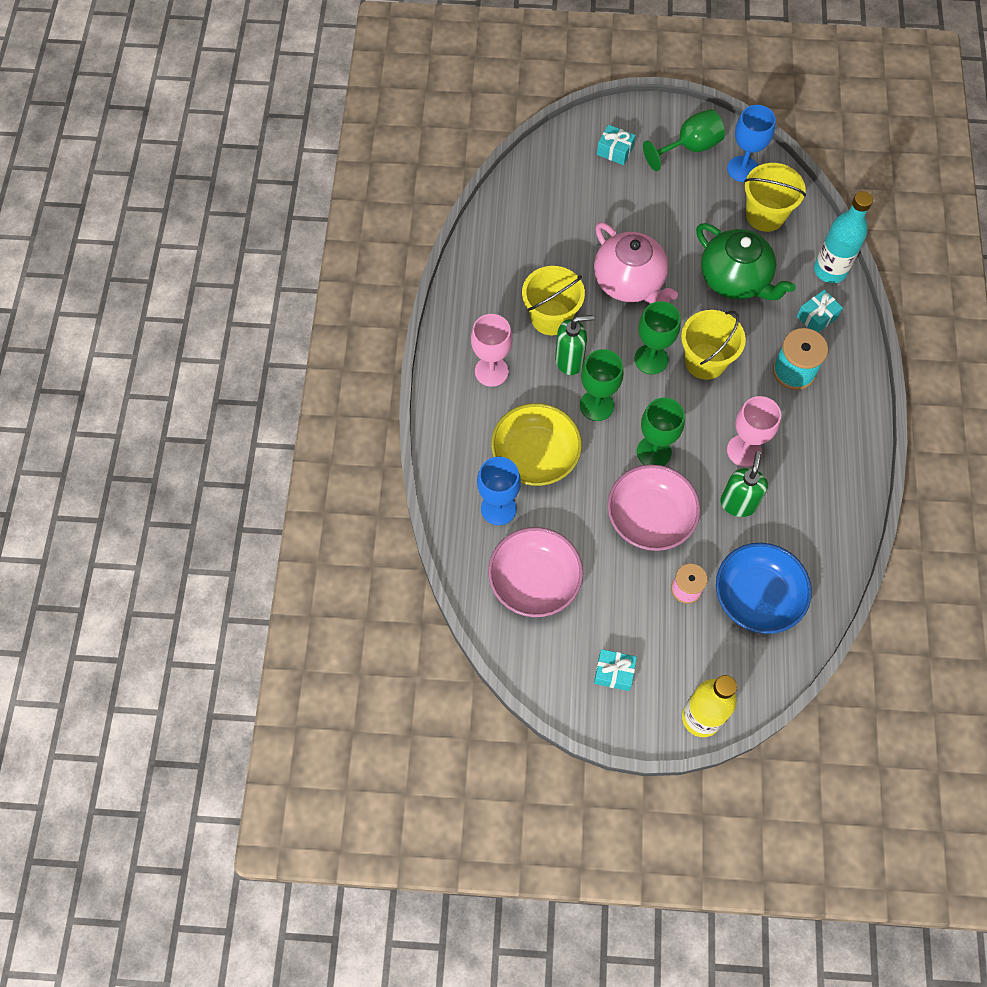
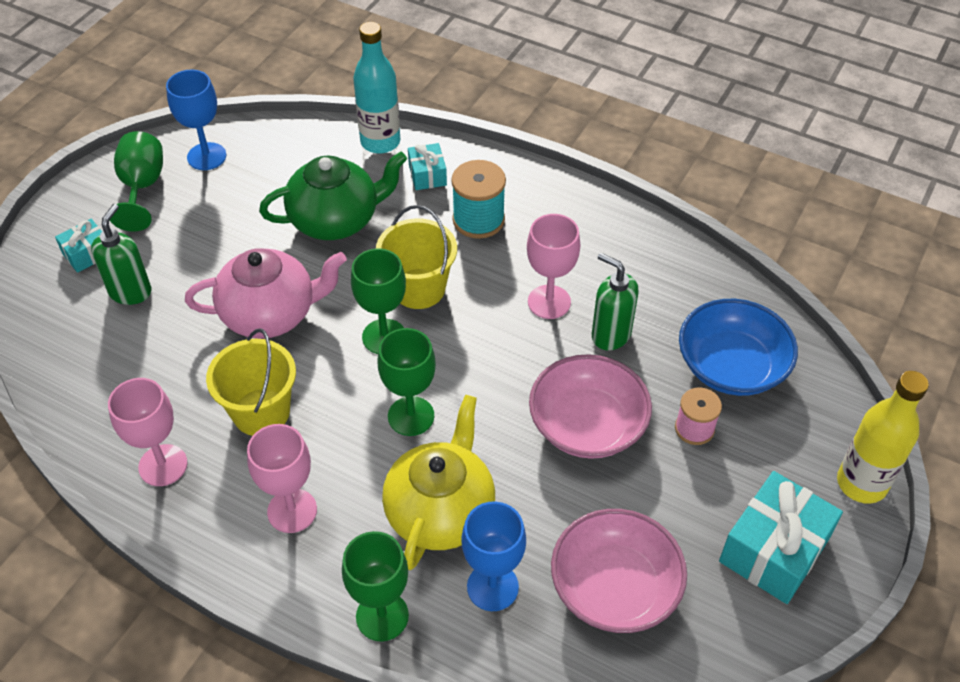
camera: 65 degrees left, 15 degrees down
(484, 285) = (163, 465): none -> pink goblet
(535, 455) = (441, 511): yellow bowl -> yellow teapot
(569, 361) = (333, 418): green soap dispenser -> green soap dispenser (130, 291)
(614, 673) = (774, 550): turquoise gift -> turquoise gift, size x1.87
(654, 452) = (505, 385): green goblet -> green goblet (382, 616)
(765, 215) = (277, 163): yellow bucket -> none

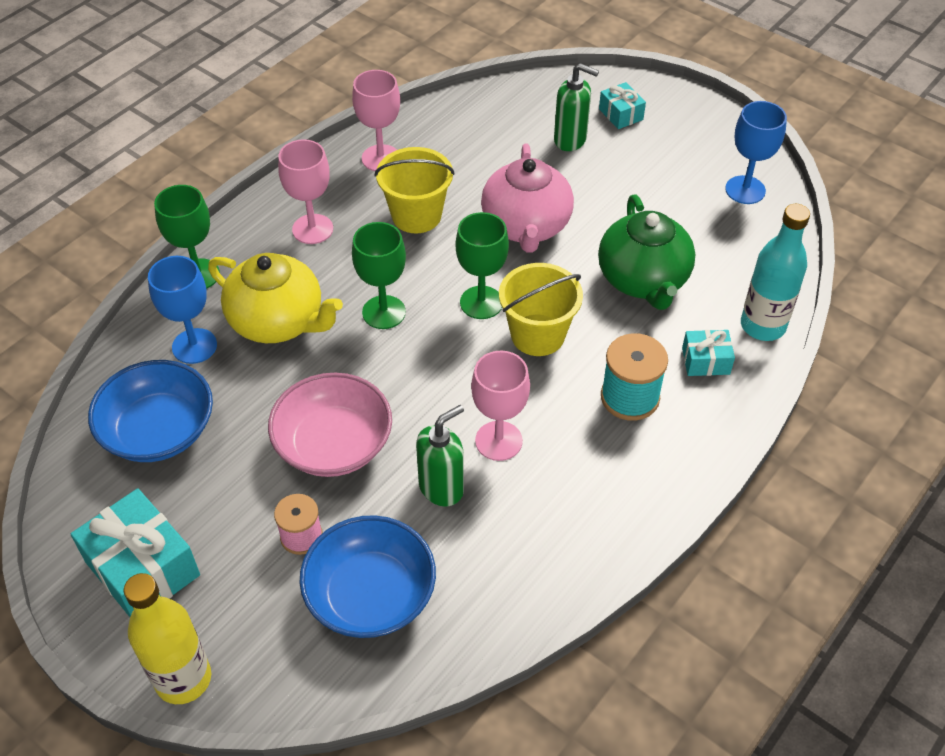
camera: 100 degrees right, 0 degrees up
(142, 187) = (703, 146): green goblet -> none
(614, 587) = (159, 430): pink bowl -> blue bowl

